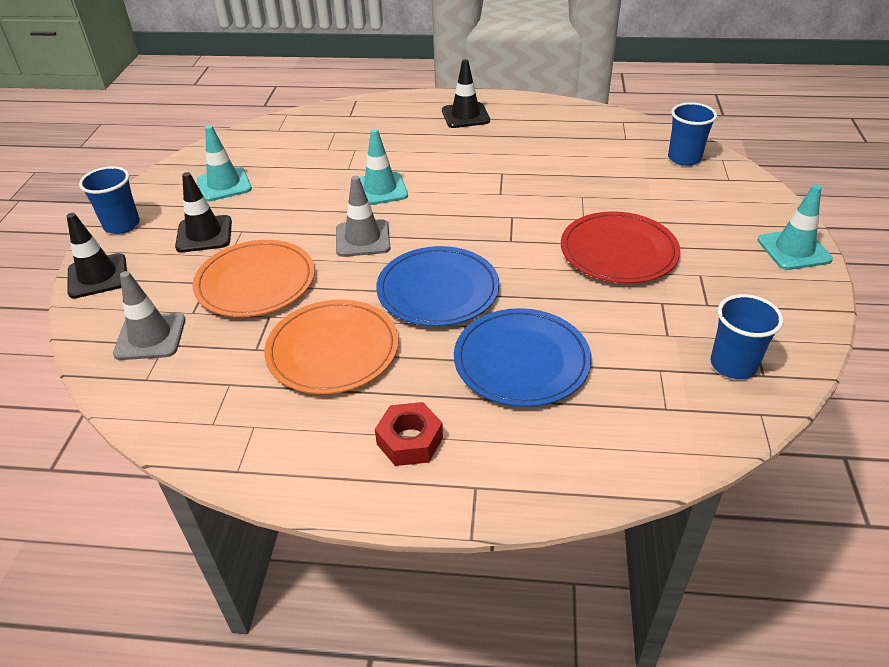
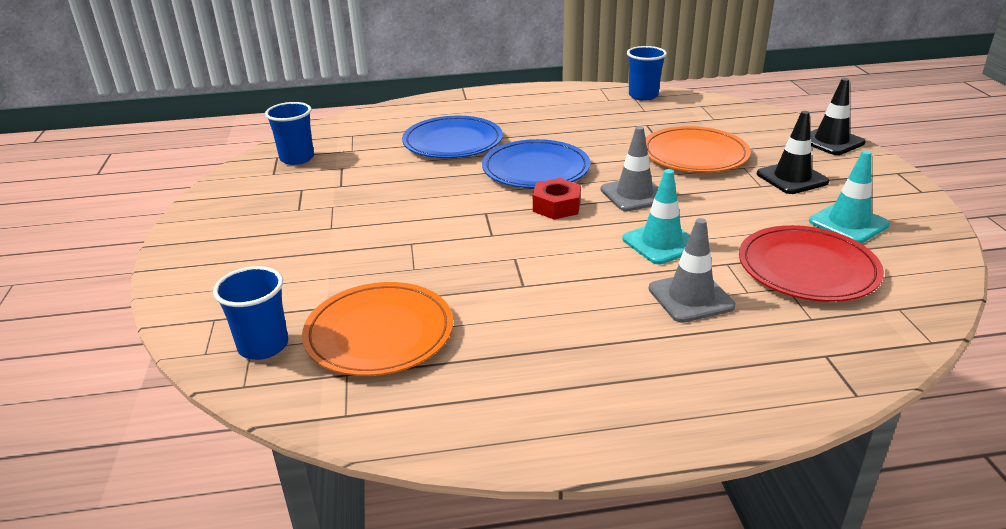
camera: 165 degrees right, 10 degrees down
(122, 225) = (884, 174): blue cup -> blue cup (643, 95)
(150, 337) = (729, 120): grey traffic cone -> grey traffic cone (690, 297)
(333, 350) = (591, 130): orange plate -> orange plate (379, 333)
(410, 441) = (511, 106): red nut -> red nut (556, 206)
(465, 116) = (629, 385): black traffic cone -> none
(618, 251) = (374, 217): red plate -> red plate (807, 268)
(793, 250) = (190, 242): turquoise traffic cone -> none

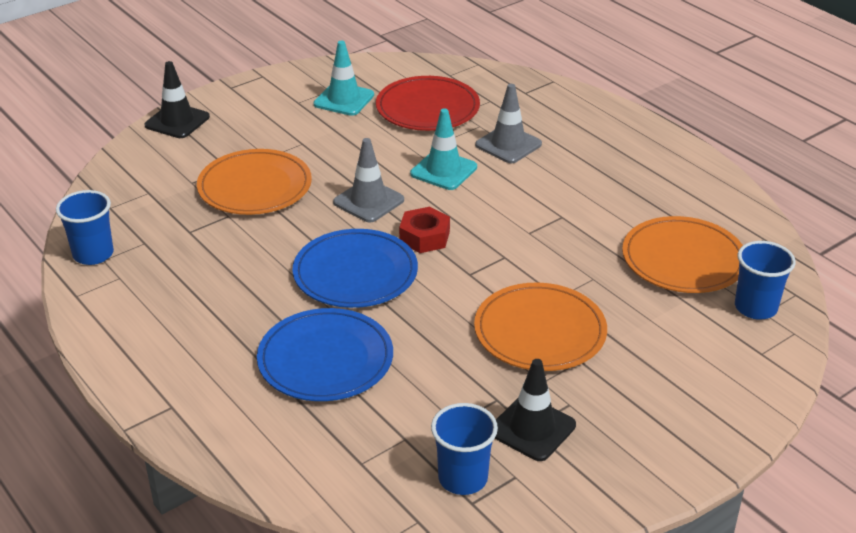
camera: 120 degrees left, 5 degrees up
(382, 221) = (540, 331): none -> orange plate
(792, 178) = (276, 131): black traffic cone -> black traffic cone (532, 428)

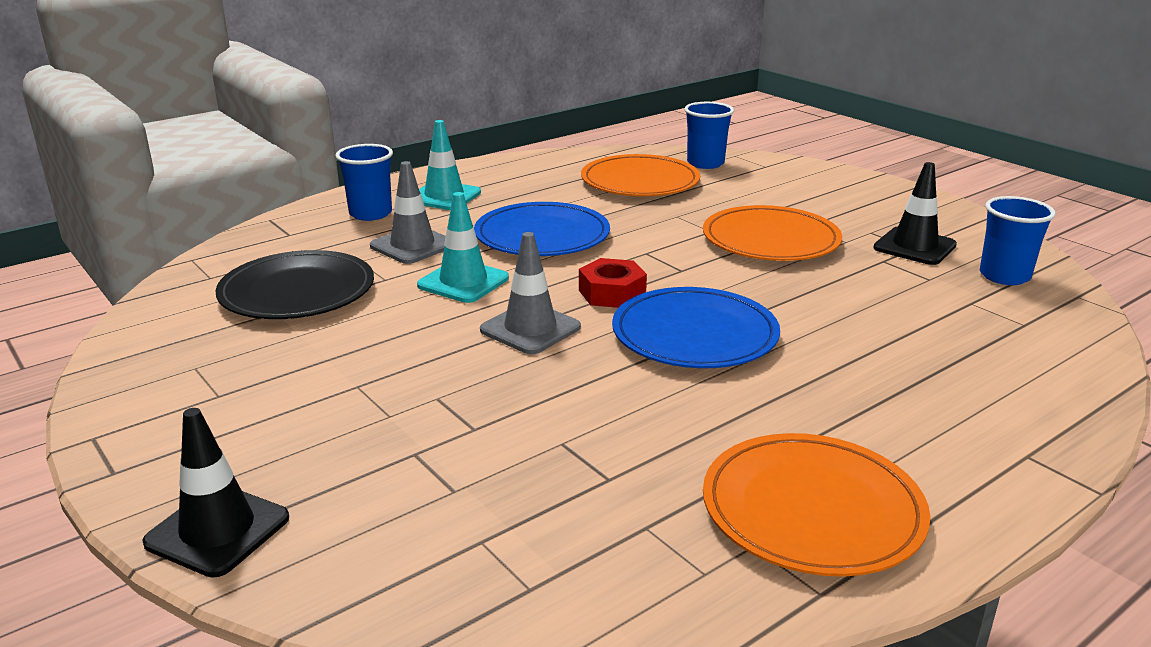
camera: 90 degrees left, 10 degrees down
(93, 254) = (691, 588): blue cup -> blue cup (370, 214)
(255, 187) = (480, 422): orange plate -> orange plate (812, 509)
(325, 359) = (871, 348): blue plate -> blue plate (542, 235)
(344, 99) = (235, 354): turquoise traffic cone -> turquoise traffic cone (444, 196)
(427, 108) = (297, 291): red plate -> black plate

